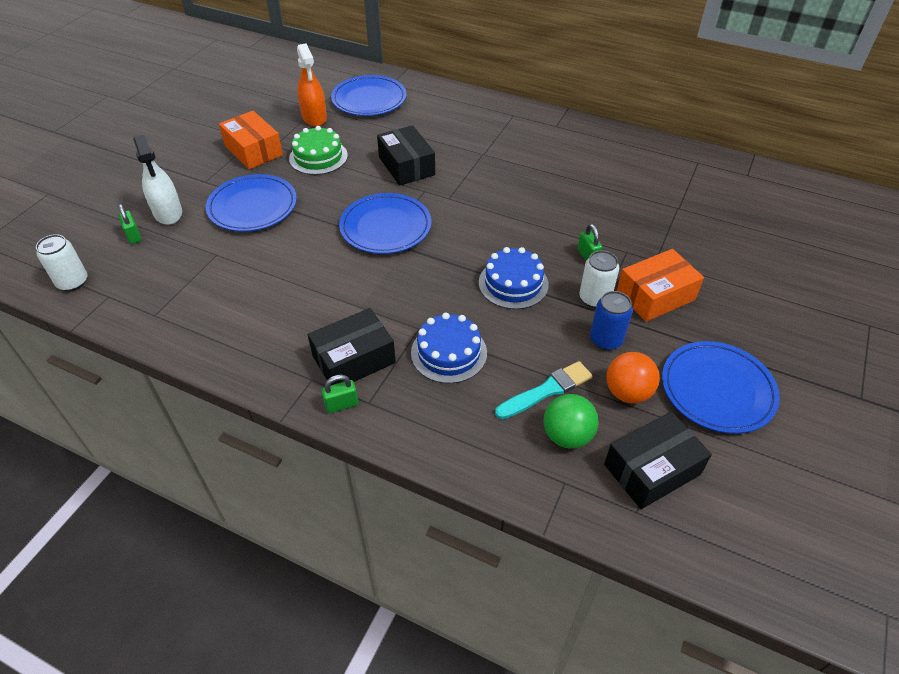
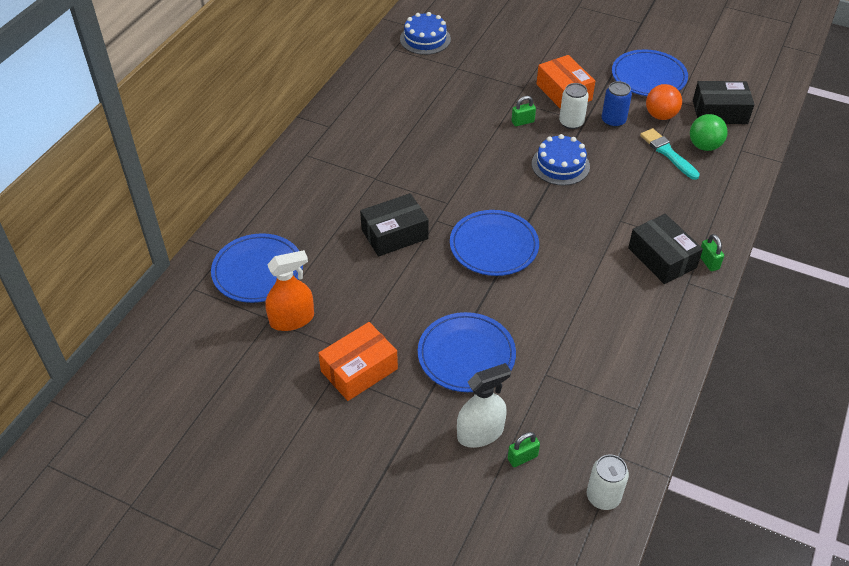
camera: 90 degrees left, 0 degrees up
(318, 157) = (375, 308): green cake -> none
(449, 353) = (643, 203): blue cake -> blue cake (425, 39)
(652, 469) = (720, 112): black box -> black box turned 60 degrees counterclockwise

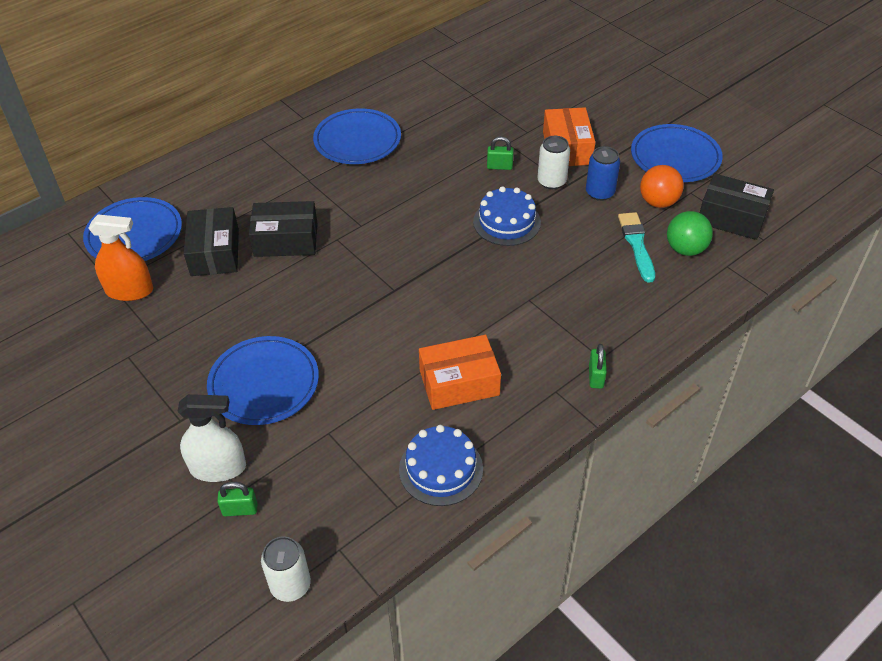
camera: 25 degrees right, 0 degrees up
(359, 370) = (152, 361): orange box -> orange box (459, 382)
(425, 39) = (461, 57): blue cake -> blue cake (441, 469)
(494, 246) = (374, 283): blue plate -> blue plate (357, 140)
(662, 258) = (545, 354): black box -> black box (215, 252)

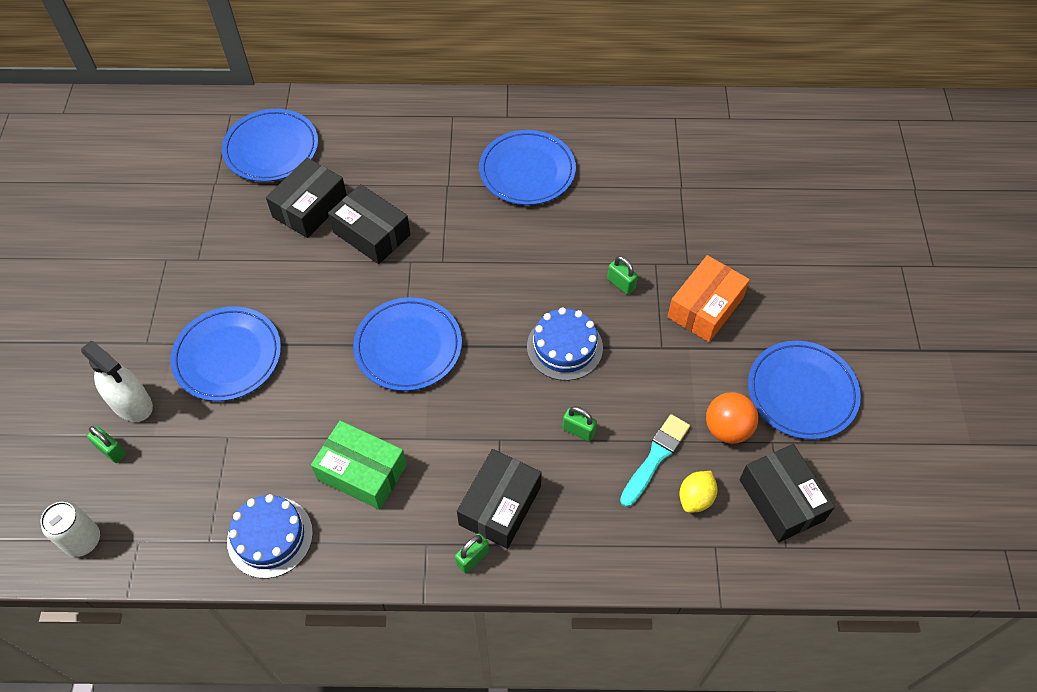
camera: 40 degrees right, 10 degrees up
(129, 290) = (221, 199): orange spray bottle -> none
(399, 289) = (408, 347): none -> blue plate
(459, 382) = (362, 472): orange box -> green box
(551, 181) = (651, 333): white can -> none
(573, 261) = (578, 430): none -> green padlock
(575, 335) = (500, 505): none -> black box
(600, 192) = (682, 378): blue can -> none
(685, 249) = (695, 498): green ball -> yellow lemon

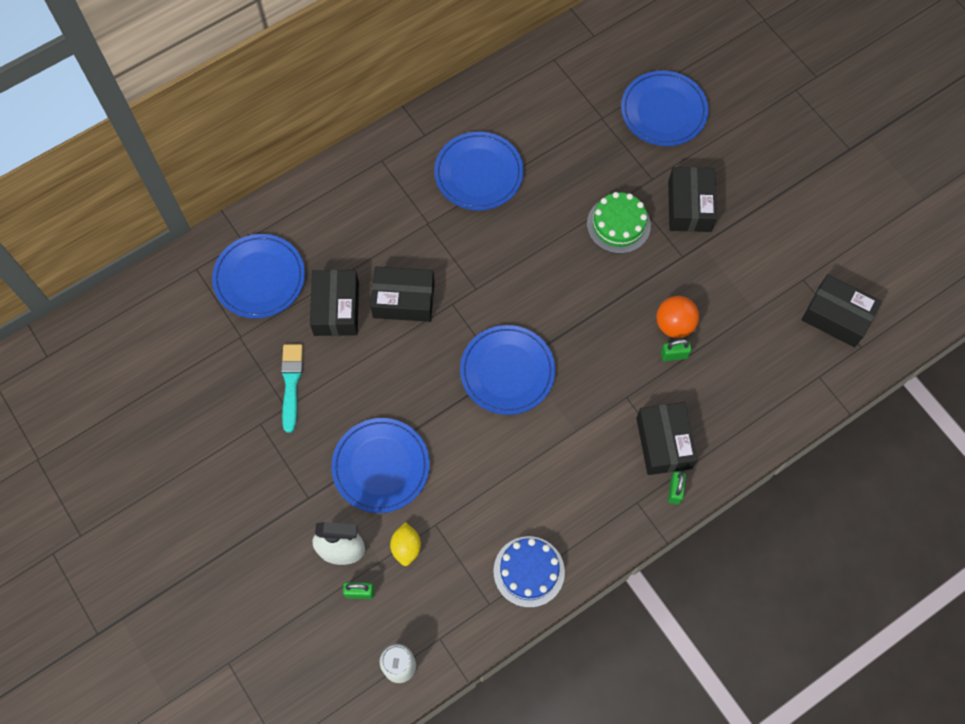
camera: 35 degrees left, 10 degrees up
(362, 472) = (553, 484): green box -> none
(564, 347) = (617, 299): blue cake -> none
(621, 284) = (618, 224): green padlock -> green cake
(655, 458) = (738, 341): turquoise brush -> turquoise brush (291, 383)
(695, 498) = (783, 352): yellow lemon -> yellow lemon (406, 547)
(705, 307) = (689, 206): orange box -> black box
(727, 429) = (768, 289): orange ball -> orange ball (674, 325)
(802, 392) = (797, 230): blue plate -> blue plate (663, 111)

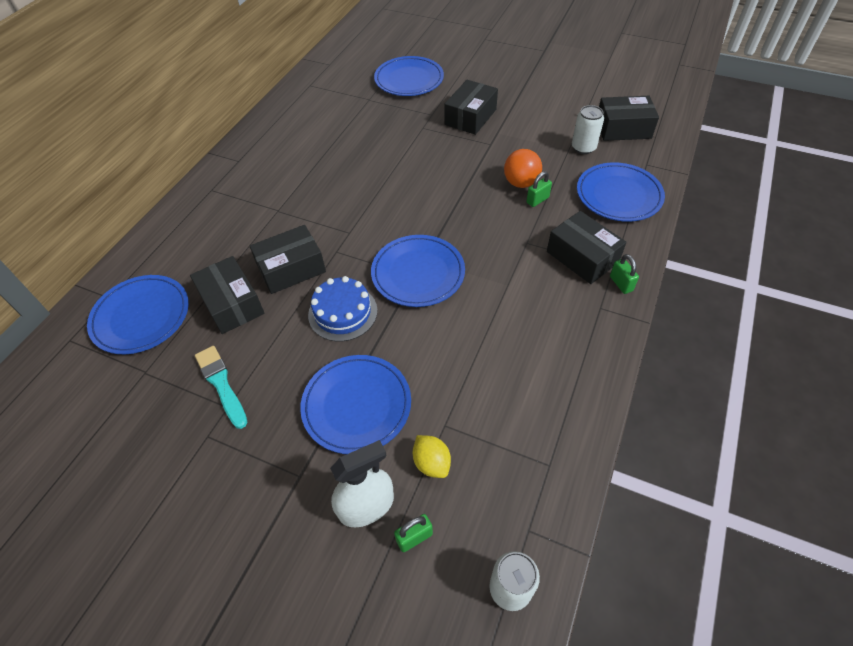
camera: 30 degrees left, 15 degrees down
(478, 173) = (299, 164): blue plate -> blue plate (618, 195)
(529, 571) = (561, 414): blue cake -> blue cake (343, 312)
(618, 224) = (429, 147): green cake -> none
(689, 206) = (470, 117): black box -> black box turned 60 degrees clockwise
(773, 317) = (583, 147): none -> white can

